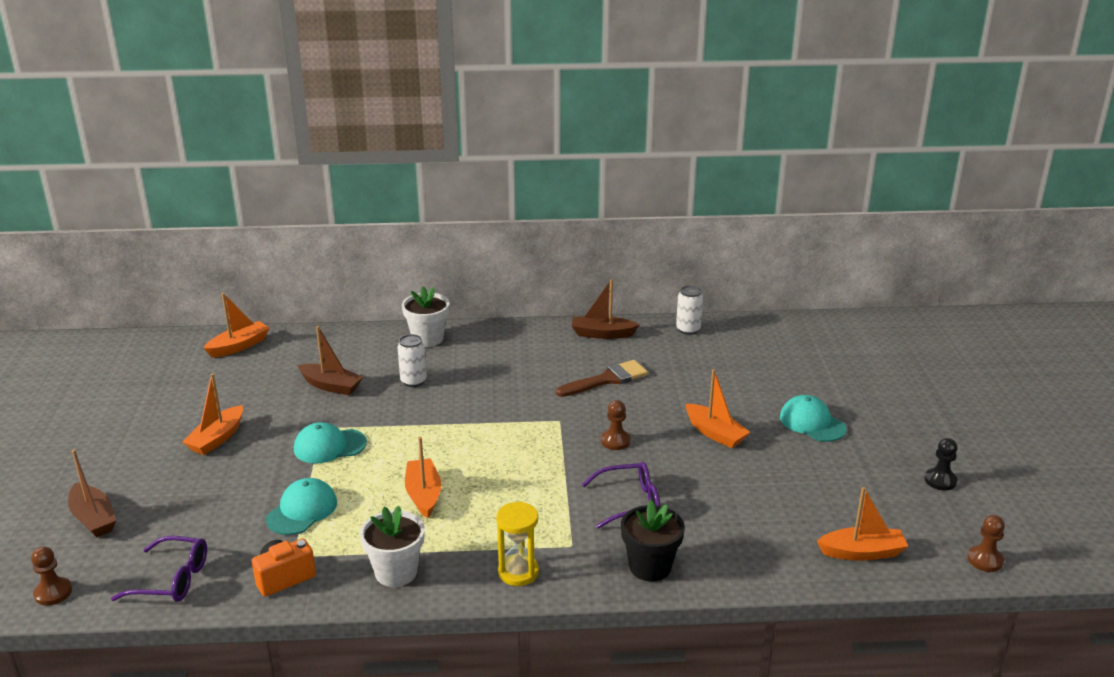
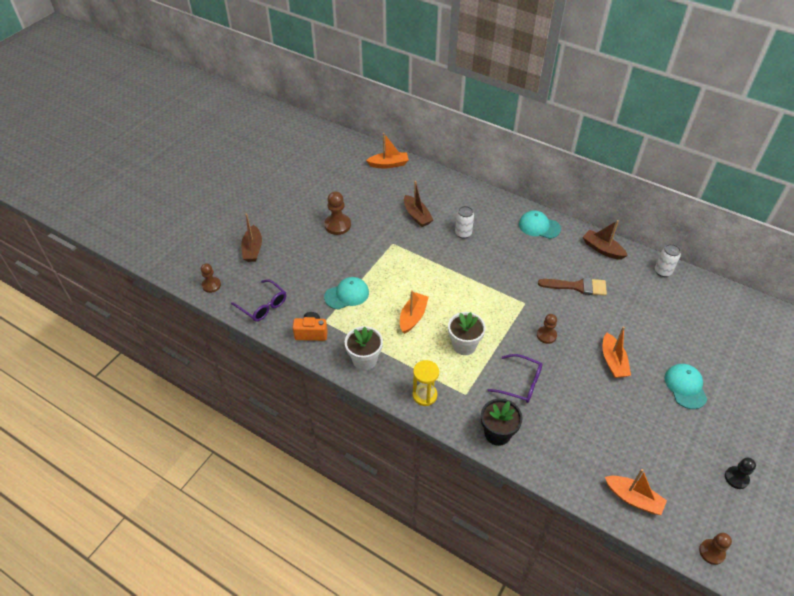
camera: 35 degrees right, 20 degrees up
(217, 438) = (337, 225): orange boat -> brown pawn
(329, 446) = (388, 258): turquoise cap -> turquoise cap (539, 226)
(427, 339) = (493, 205): white flower pot -> white flower pot (464, 345)

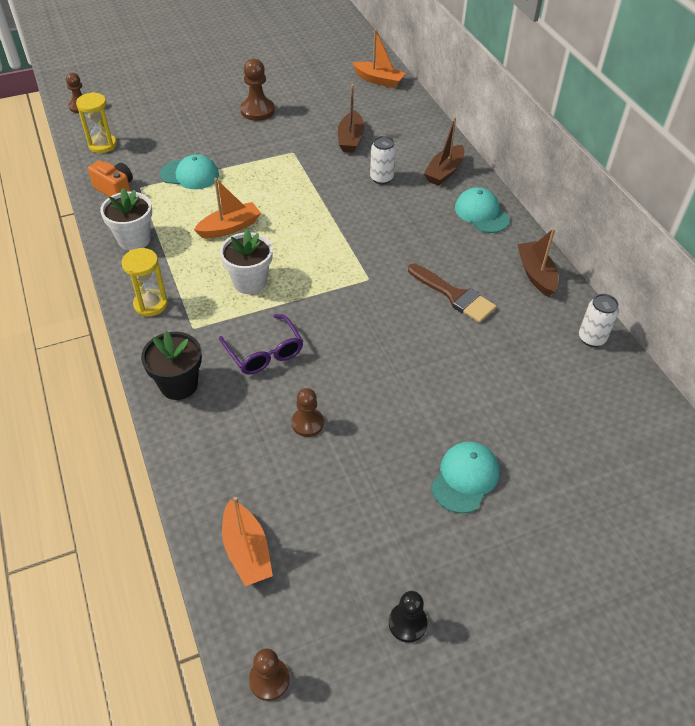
camera: 35 degrees right, 0 degrees up
(253, 249) = (153, 94): brown boat -> brown boat (444, 172)
(263, 305) = (102, 145): purple glasses -> yellow hourglass
(546, 335) = (354, 323): brown pawn -> brown pawn (307, 423)
(613, 361) = (402, 395): orange boat -> none

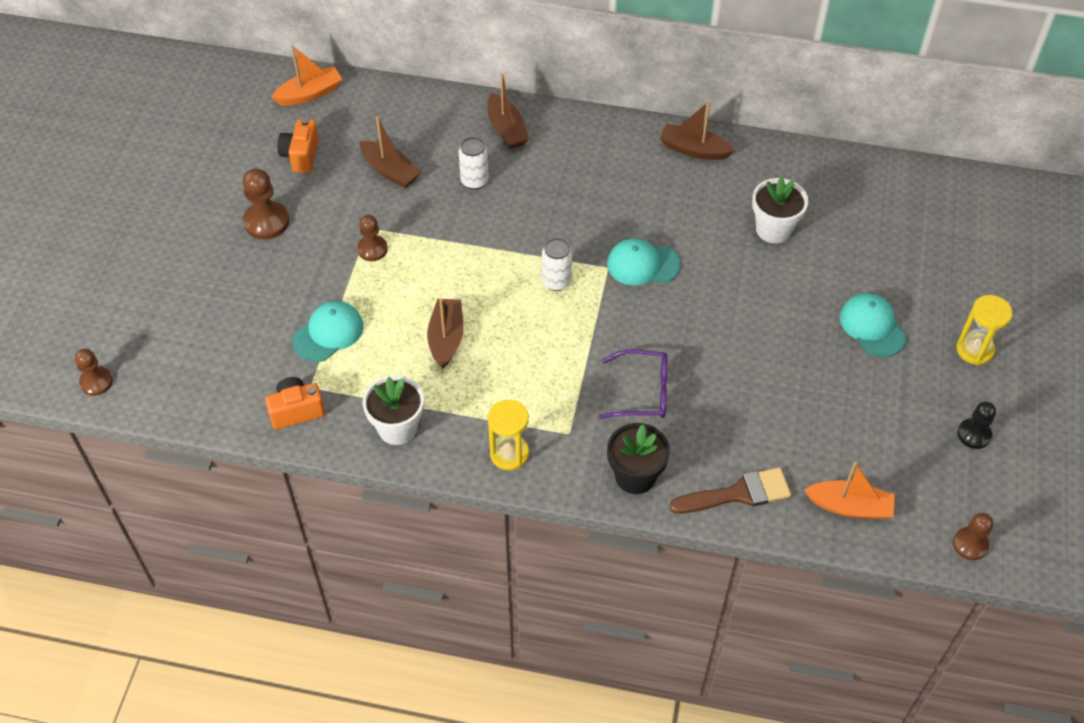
camera: 55 degrees left, 5 degrees up
(102, 145) = (199, 390): yellow hourglass -> yellow hourglass (974, 350)
(230, 227) = (446, 338): orange boat -> brown boat
(250, 282) = (540, 359): white flower pot -> white flower pot (773, 229)
(307, 423) = (747, 401): brown pawn -> brown pawn (372, 249)
(324, 99) = (301, 156): none -> orange camera
(454, 296) = (676, 219): brown brush -> brown brush (738, 493)
(481, 213) = (587, 138): turquoise cap -> turquoise cap (643, 264)
(591, 338) = (791, 161): white can -> white can (556, 281)

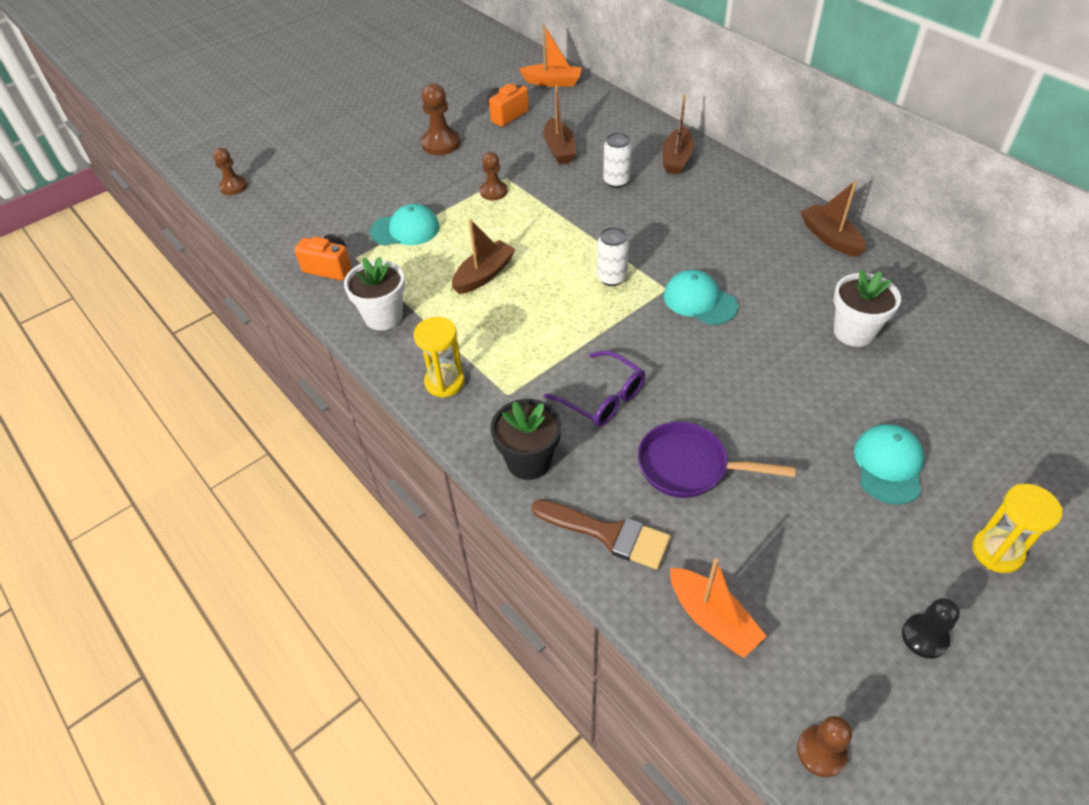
camera: 40 degrees right, 5 degrees down
(749, 409) = (689, 467): none -> purple pan

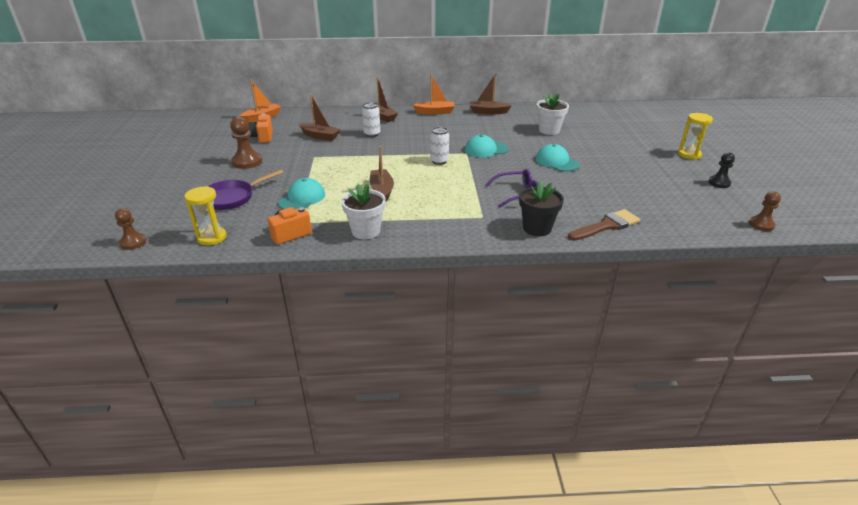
camera: 55 degrees left, 15 degrees down
(444, 382) = (448, 231): yellow hourglass -> yellow hourglass (212, 237)
(493, 192) = (319, 163): brown pawn -> none
(689, 467) = (585, 191): purple pan -> purple pan (232, 198)
(712, 619) = (677, 220): orange boat -> orange boat (435, 112)
(888, 465) = (628, 154): turquoise cap -> turquoise cap (556, 162)

